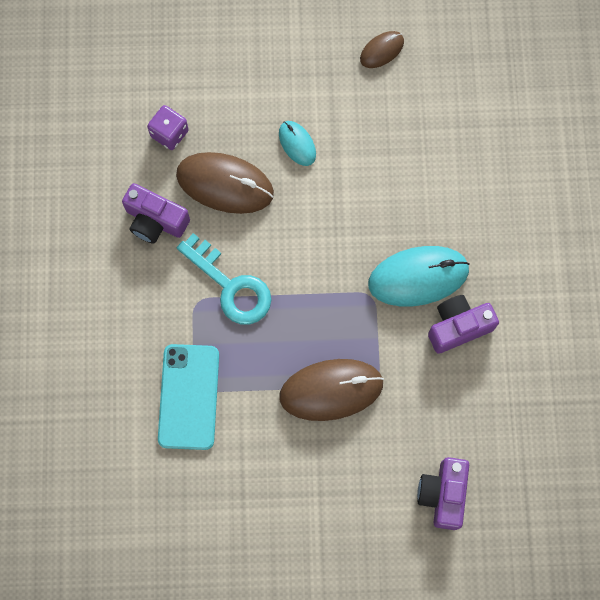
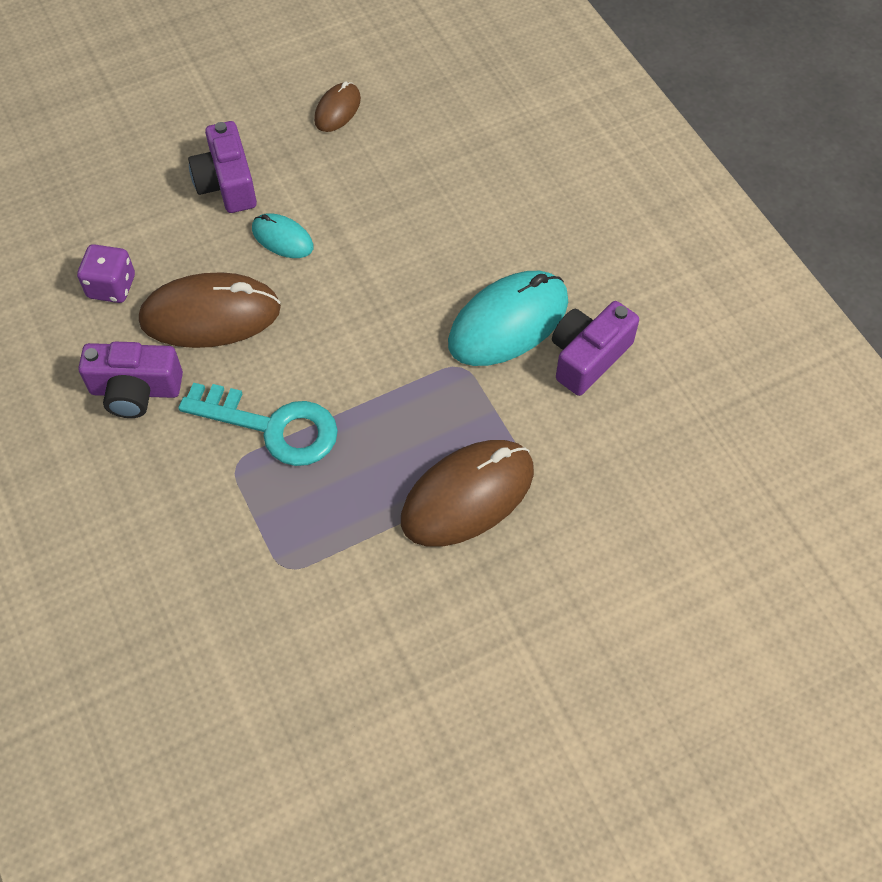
camera: 25 degrees left, 15 degrees down
(189, 397) = (278, 585): turquoise phone -> none
(443, 494) = (681, 559): purple camera -> purple camera (227, 183)

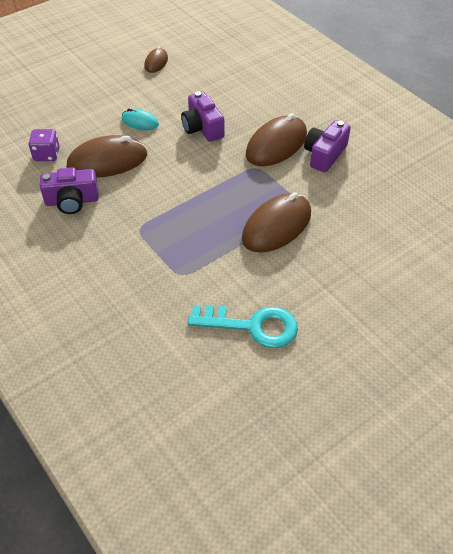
camera: 10 degrees left, 10 degrees down
(227, 183) = (102, 101): purple camera -> purple camera (202, 128)
(272, 427) = (156, 208): turquoise key -> turquoise key (252, 326)
(508, 322) = (276, 145): turquoise mouse -> brown mouse

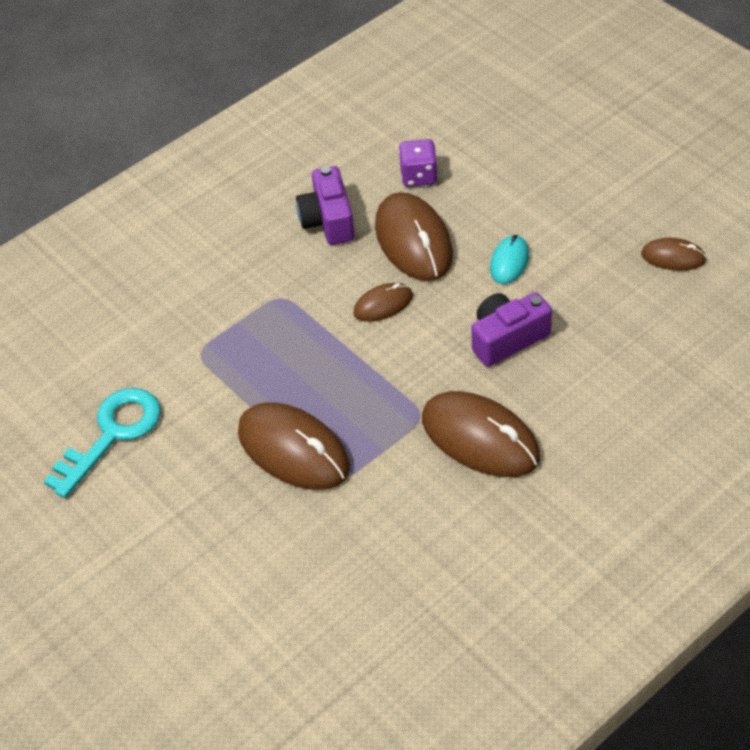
camera: 90 degrees right, 0 degrees up
(160, 178) = (383, 305): none -> brown mouse
(252, 326) = (112, 435): turquoise key -> turquoise key turned 150 degrees counterclockwise
(324, 155) = (463, 506): purple camera -> none

